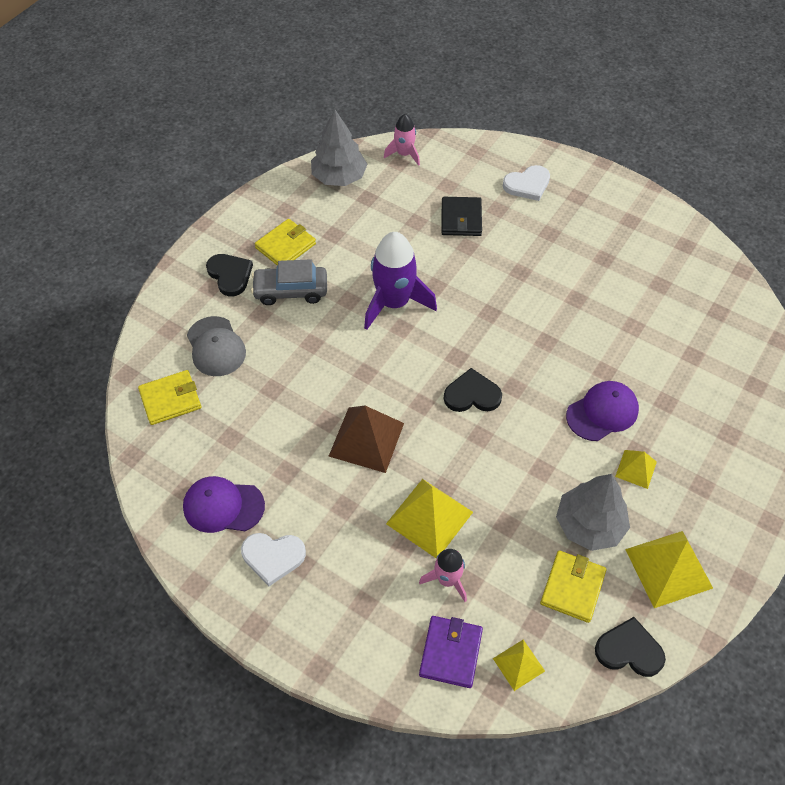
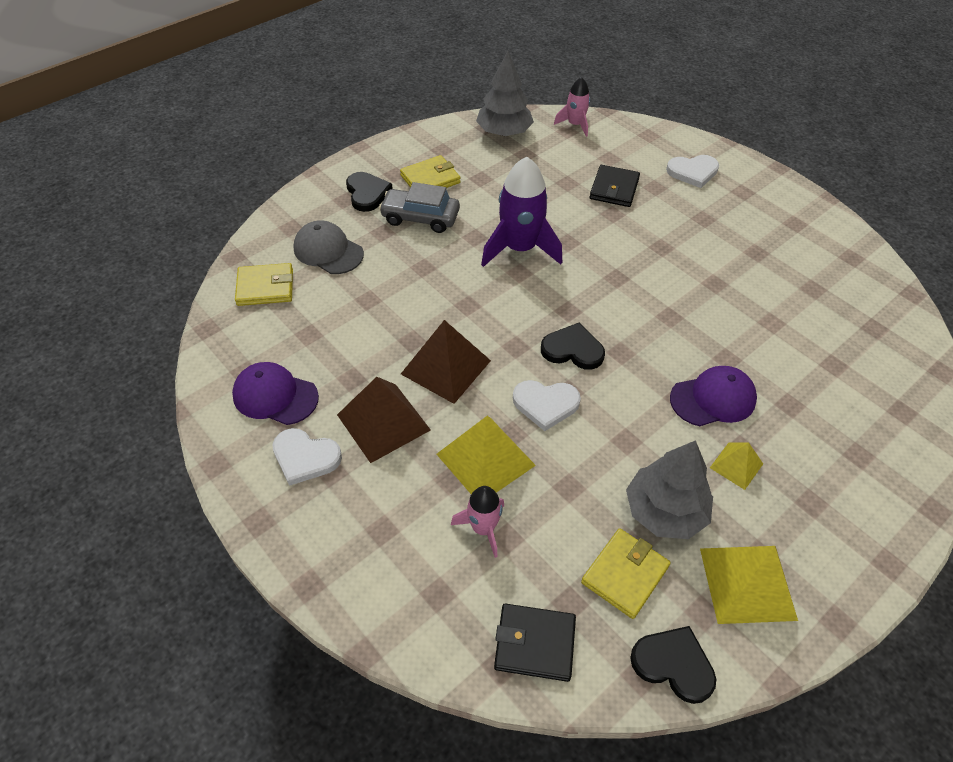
camera: 15 degrees right, 5 degrees down
(216, 347) = (328, 251): grey cap -> grey cap turned 135 degrees clockwise
(329, 506) = (383, 422): none -> brown pyramid
(450, 652) = (460, 608): purple wallet -> none
(464, 453) = (545, 404): none -> white heart
(518, 664) = (534, 644): yellow pyramid -> black wallet

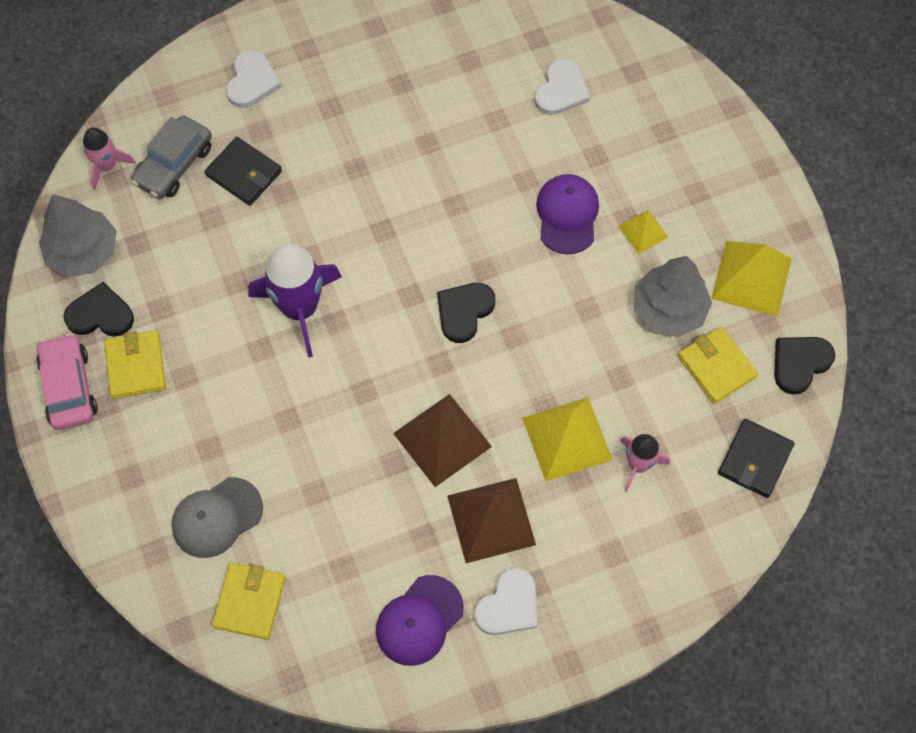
camera: 70 degrees left, 15 degrees up
(367, 193) = (130, 447): black heart -> black heart (100, 314)
(400, 154) = (69, 387): none -> pink car
(420, 218) = (202, 398): grey car -> grey car (174, 164)
(545, 404) = (522, 362): white heart -> white heart (561, 90)

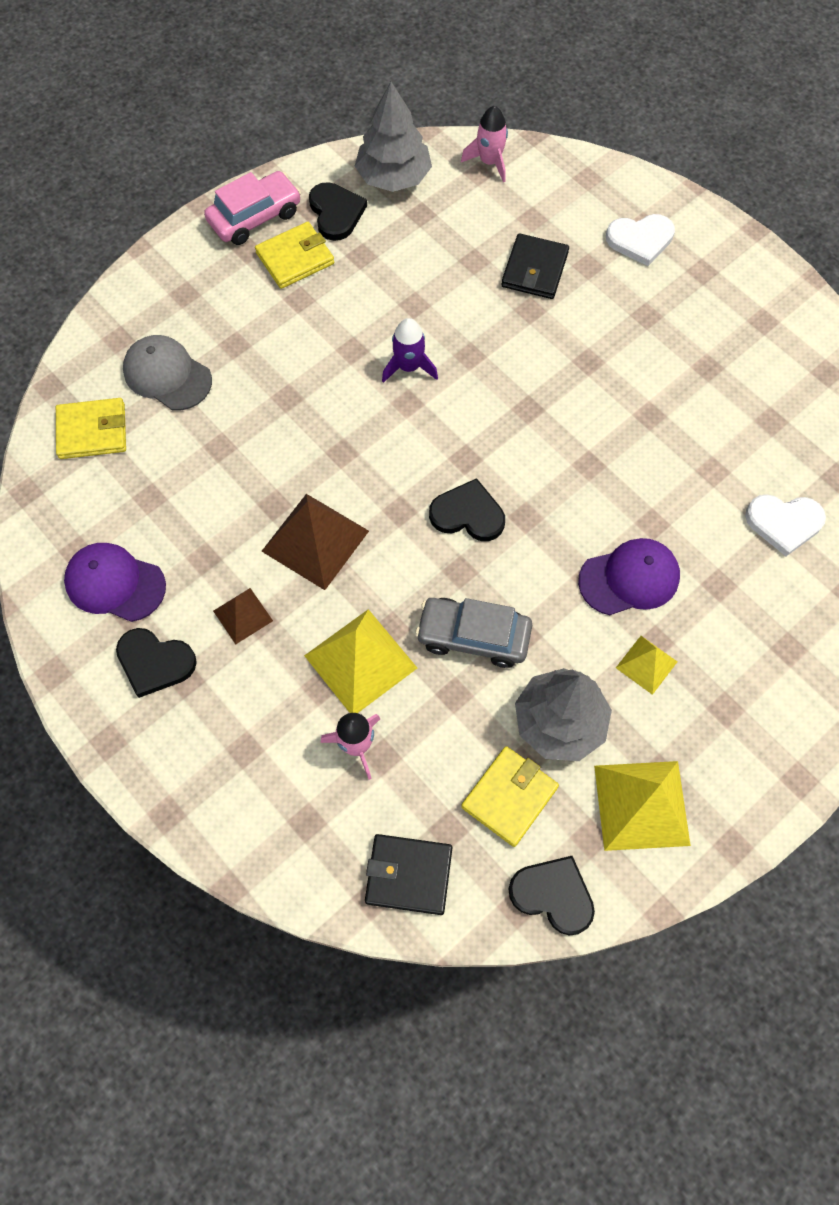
camera: 70 degrees right, 0 degrees up
(174, 164) = (516, 212): grey car -> grey car (473, 636)
(299, 308) = (409, 367): purple rocket -> purple rocket, size x0.55
(491, 520) = (243, 615): brown pyramid -> brown pyramid, size x0.55
(508, 605) = (155, 662): white heart -> black heart

